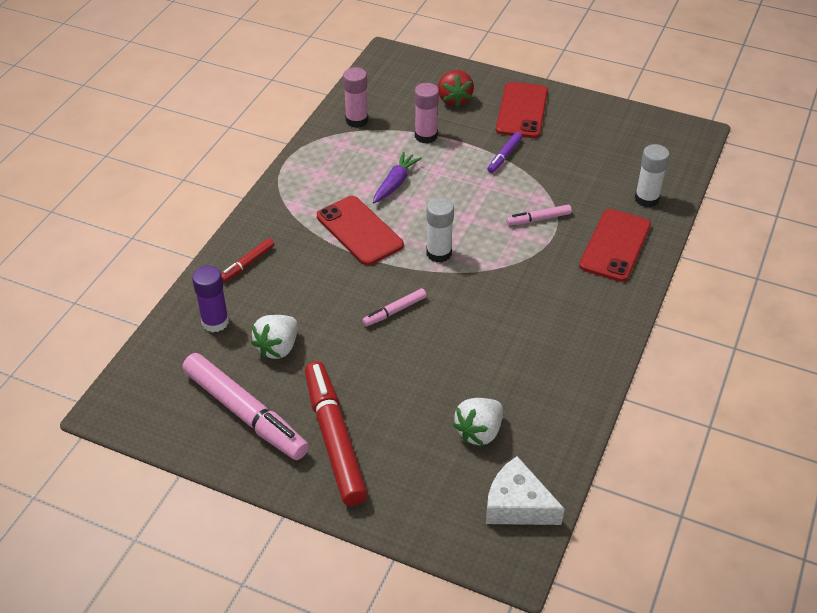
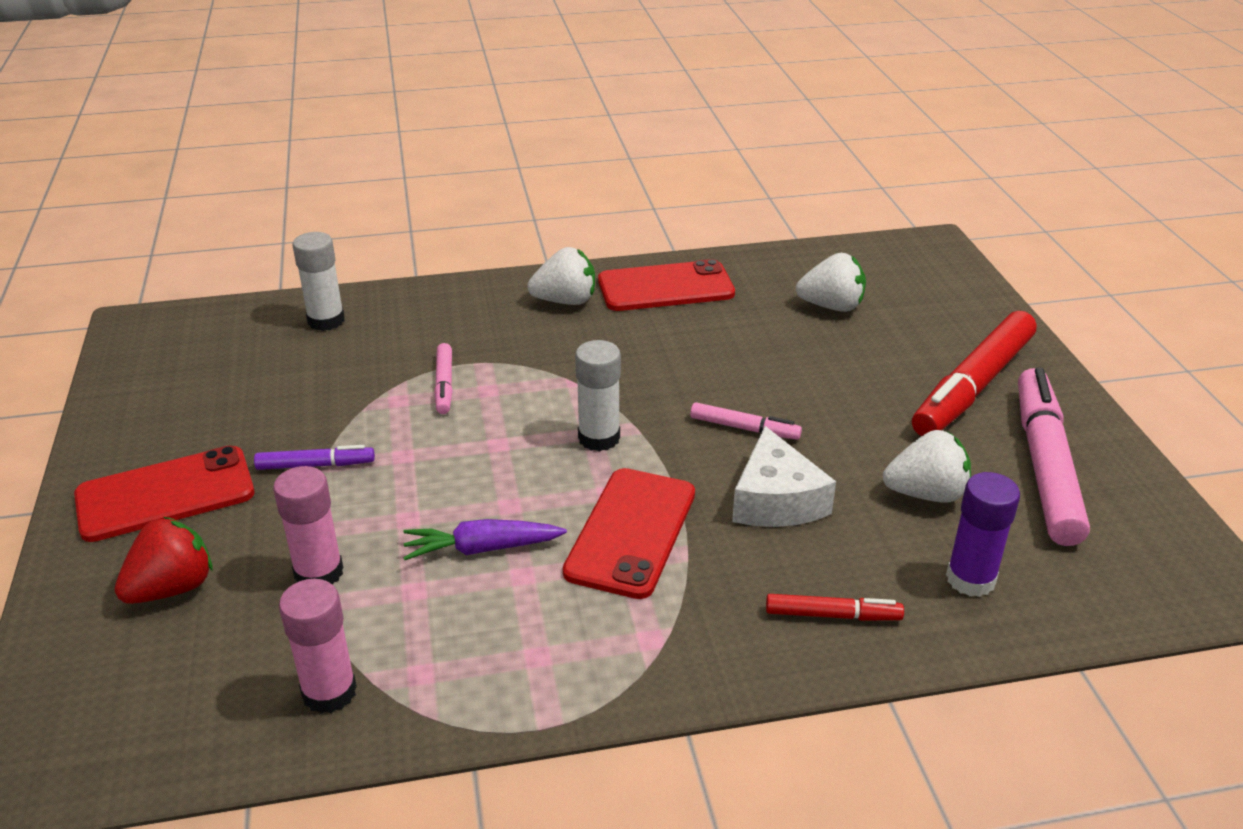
camera: 125 degrees left, 10 degrees down
(517, 505) = (878, 261): white cheese -> white cheese (776, 500)
(538, 219) = (444, 384): pink marker -> pink marker turned 45 degrees clockwise
(592, 304) = (565, 301): none -> white strawberry
(615, 245) = (444, 316): red phone -> red phone (665, 287)

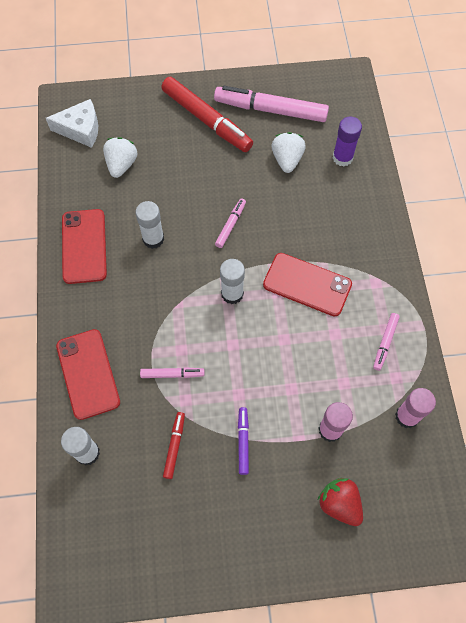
camera: 85 degrees left, 30 degrees up
(165, 494) = (263, 525): red phone -> red phone (88, 374)
(481, 549) = (315, 352): purple carrot -> none
(503, 655) = (385, 343): none -> pink marker
(565, 301) = (90, 304): white strawberry -> none
(694, 348) = (153, 239): none -> white glue stick
(776, 500) = (287, 220): white cheese -> white cheese (81, 129)
(832, 615) = (362, 212): red marker -> red marker (174, 446)

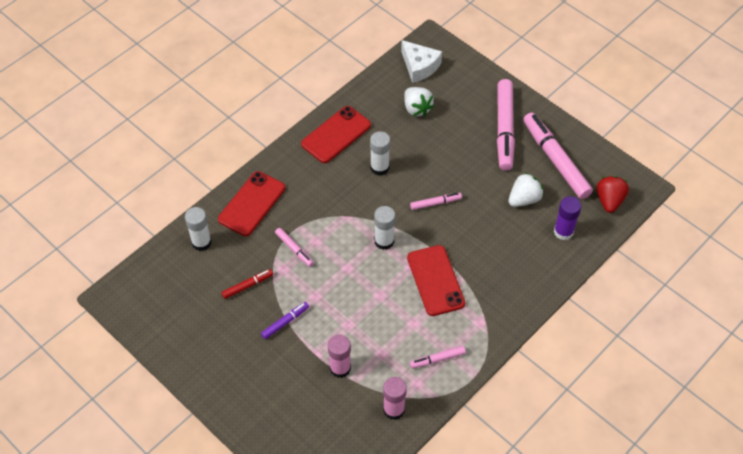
camera: 50 degrees right, 10 degrees down
(121, 165) = (417, 108): white strawberry -> white strawberry turned 90 degrees clockwise
(206, 120) = (504, 129): red marker -> pink marker
(339, 504) = (293, 408): red strawberry -> red strawberry (609, 200)

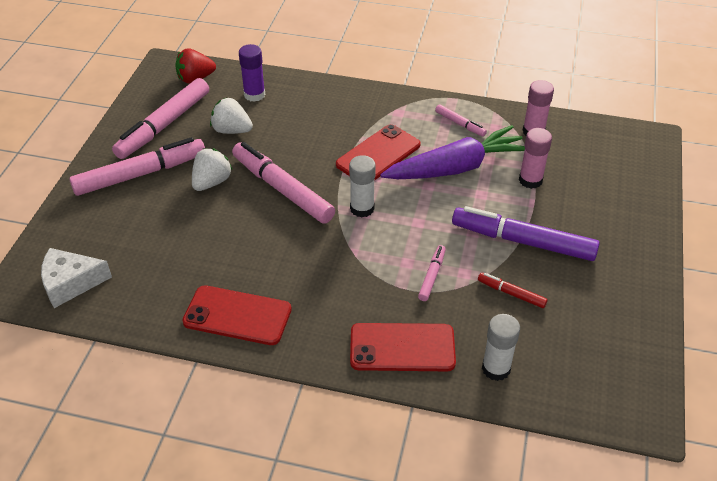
camera: 120 degrees left, 10 degrees down
(285, 322) = (523, 241): purple marker -> purple marker, size x2.13
(379, 167) = (263, 253): white glue stick -> none
(387, 325) = (457, 168): none -> purple carrot
(417, 108) = (148, 257): white strawberry -> white strawberry (212, 182)
(419, 66) = (71, 283): white cheese -> white cheese turned 120 degrees counterclockwise
(435, 203) = (282, 189): pink marker -> pink marker, size x2.13

